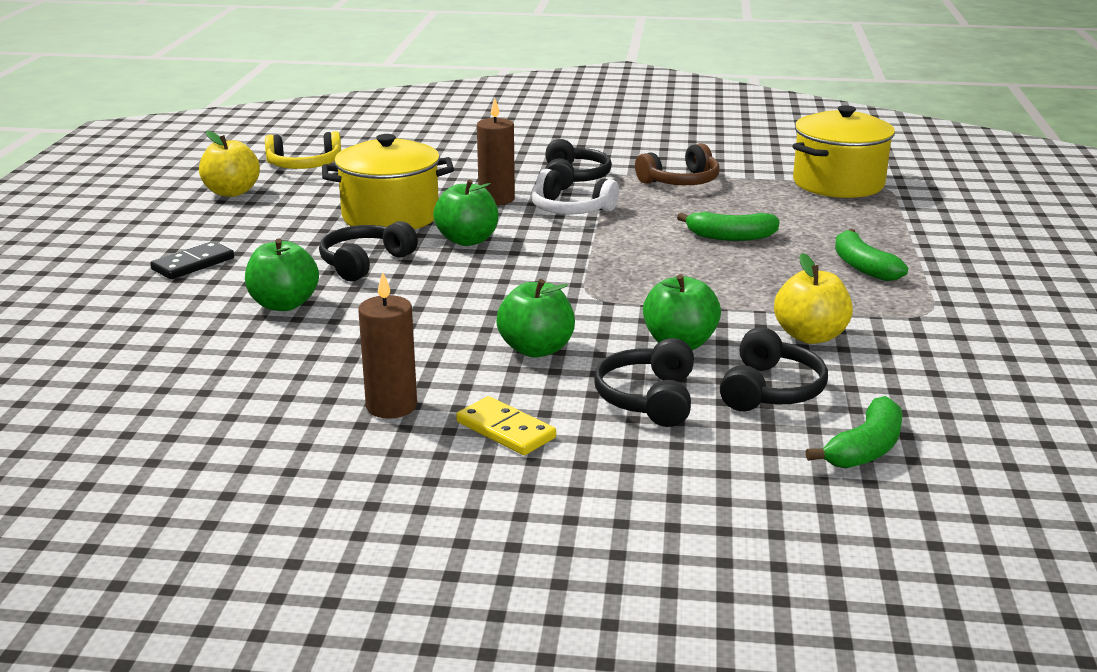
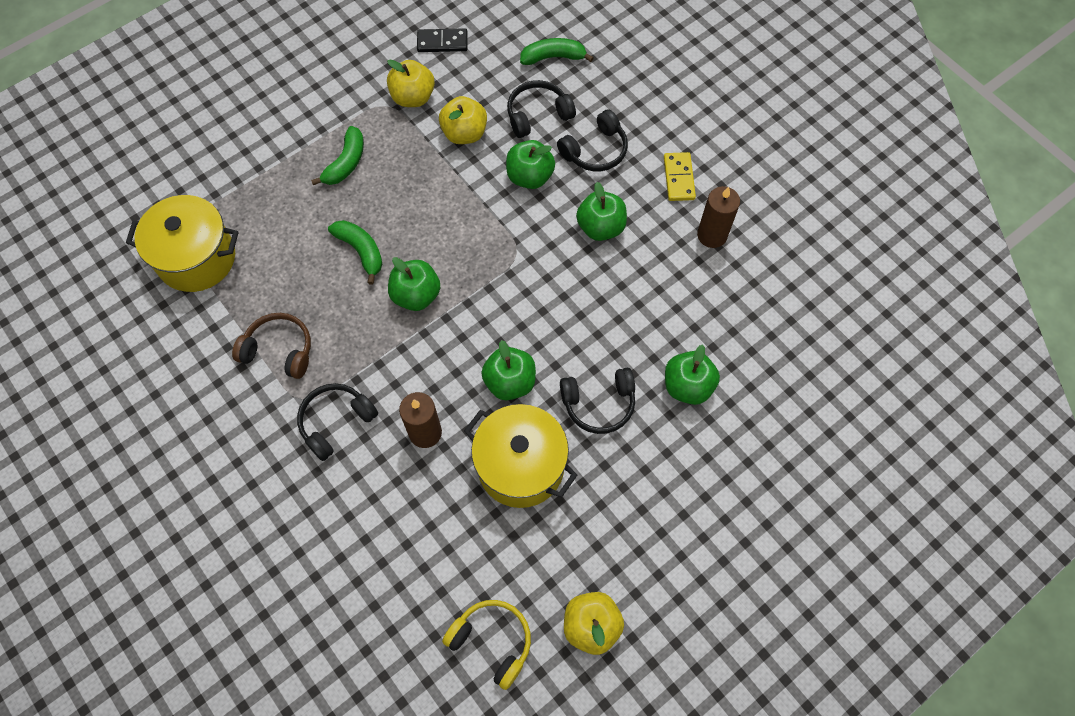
camera: 135 degrees left, 40 degrees up
(193, 264) = (704, 497): black domino -> black domino (442, 42)
(570, 209) = (400, 371): white headphones -> none
(634, 240) = (416, 295): none -> green apple
(919, 331) = (413, 97): none -> yellow apple

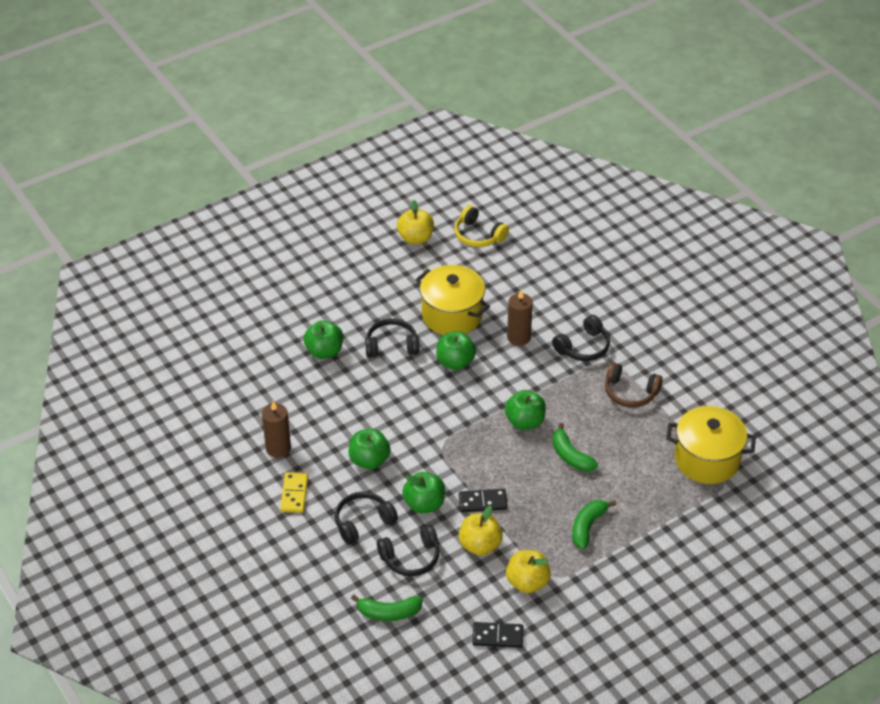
camera: 175 degrees left, 20 degrees down
(464, 184) = (483, 502): none -> black domino

